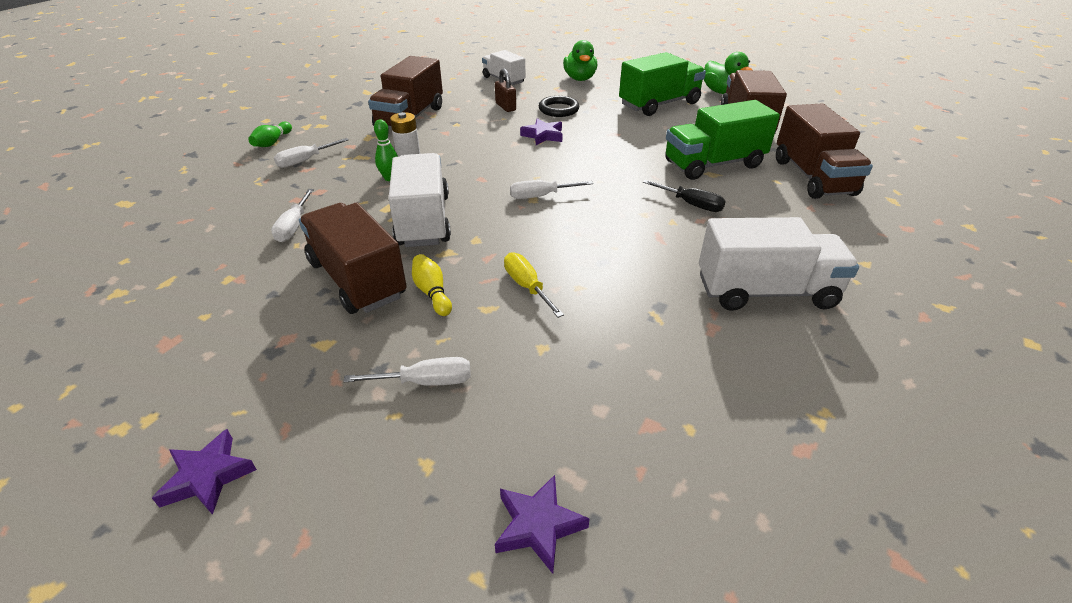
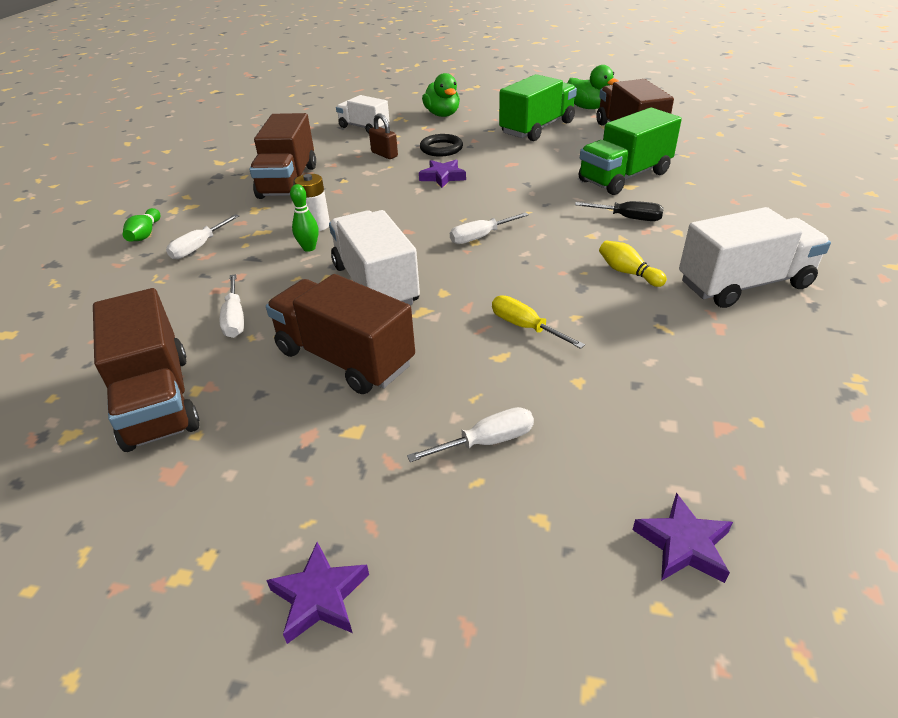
camera: 15 degrees left, 0 degrees up
(432, 293) = (434, 354): yellow bowling pin -> yellow bowling pin (628, 272)
(812, 177) = (718, 173): brown truck -> brown truck (157, 400)

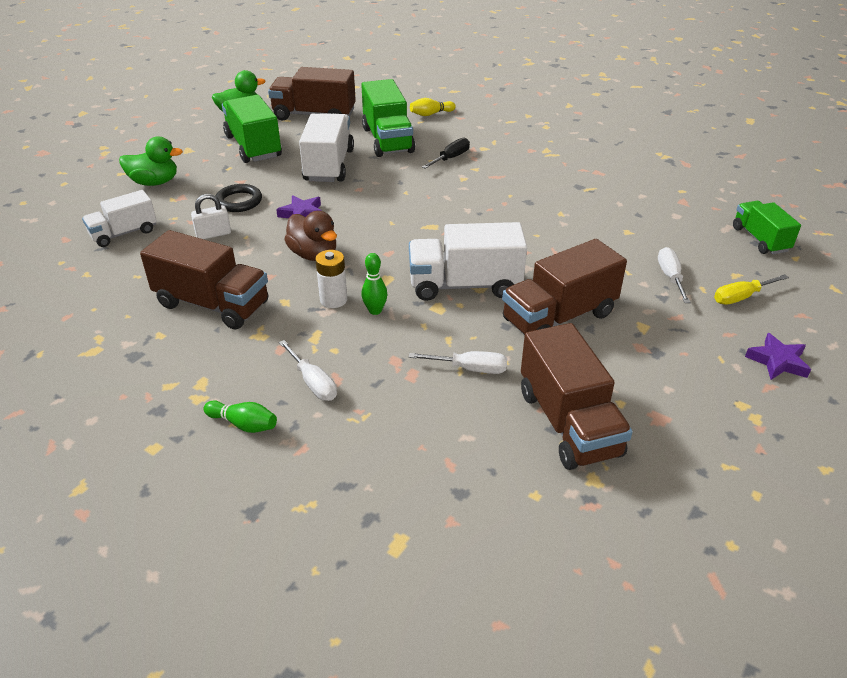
camera: 70 degrees left, 0 degrees up
(157, 400) = (568, 423): brown truck -> brown truck turned 75 degrees clockwise
(381, 199) = (314, 255): none -> brown duck
(384, 154) = (213, 234): brown padlock -> white padlock
(480, 237) = (428, 222): white screwdriver -> none
(525, 327) = (562, 234): yellow screwdriver -> yellow screwdriver (741, 297)
(628, 272) = (521, 180): yellow bowling pin -> yellow bowling pin (431, 114)
(683, 544) = (760, 239): purple star -> green truck
(744, 284) = (560, 150): white truck -> white truck (329, 165)

